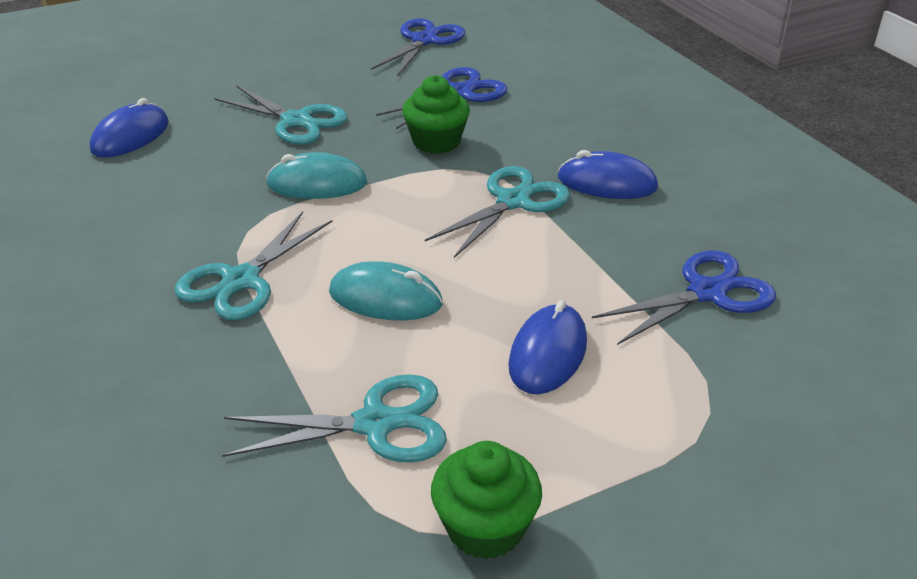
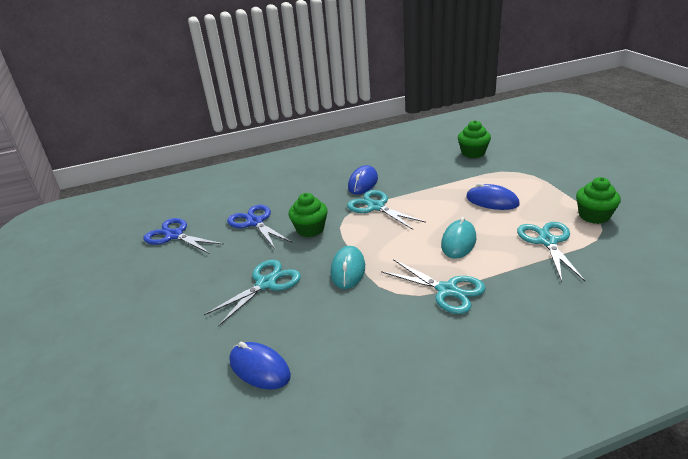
camera: 80 degrees left, 5 degrees down
(707, 292) = (447, 167): blue scissors -> none
(801, 338) = (473, 153): none -> green cupcake

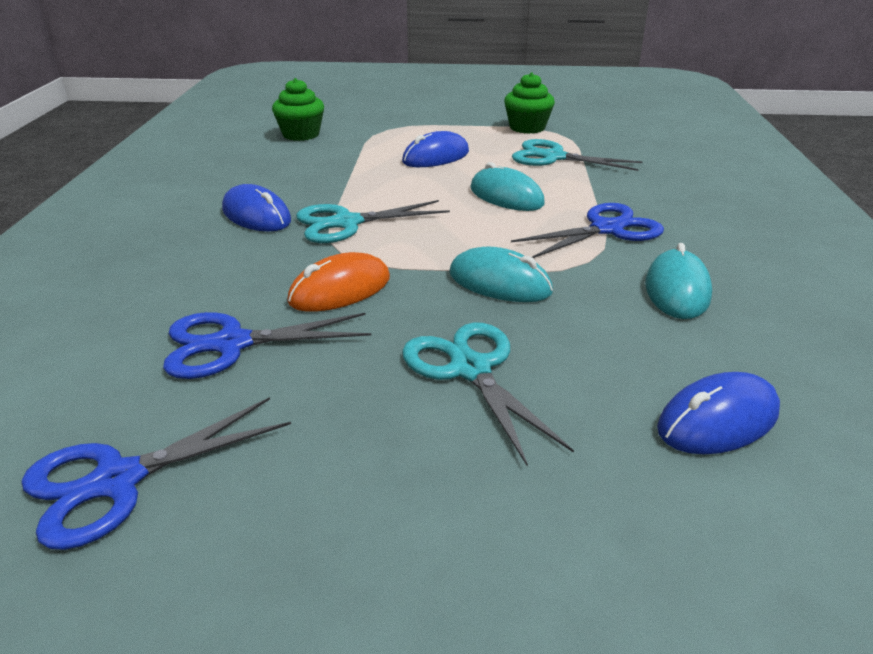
camera: 70 degrees left, 0 degrees up
(310, 229) = (340, 290): green cupcake -> orange mouse
(385, 334) = (677, 290): none -> turquoise mouse
(447, 290) = (607, 229): turquoise scissors -> blue scissors

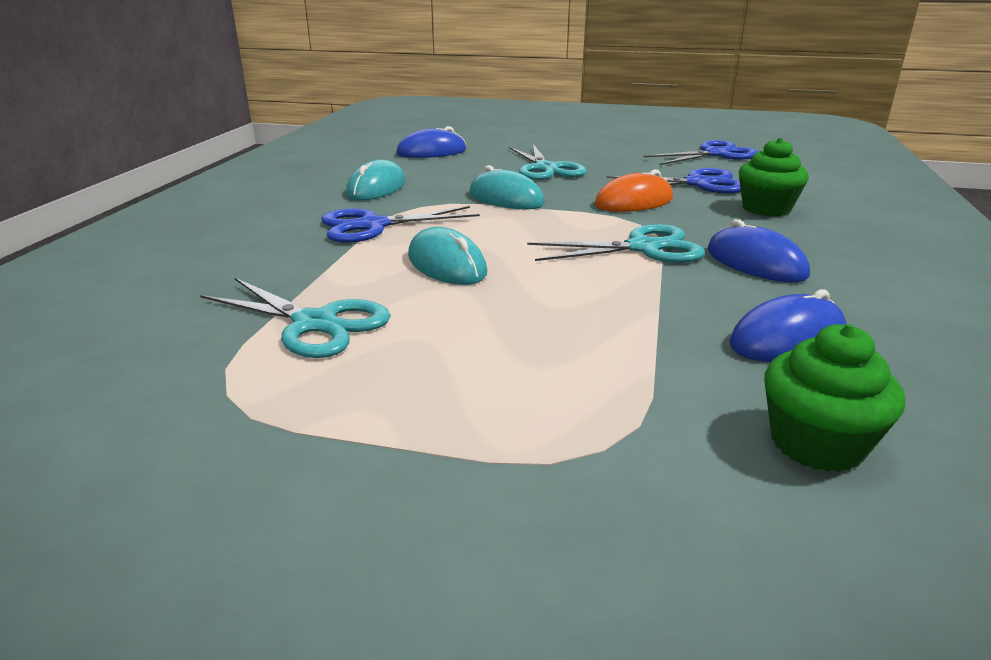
camera: 170 degrees left, 5 degrees down
(436, 157) = (514, 341): blue mouse -> blue mouse (787, 339)
(527, 128) = (269, 419): green cupcake -> green cupcake (766, 209)

